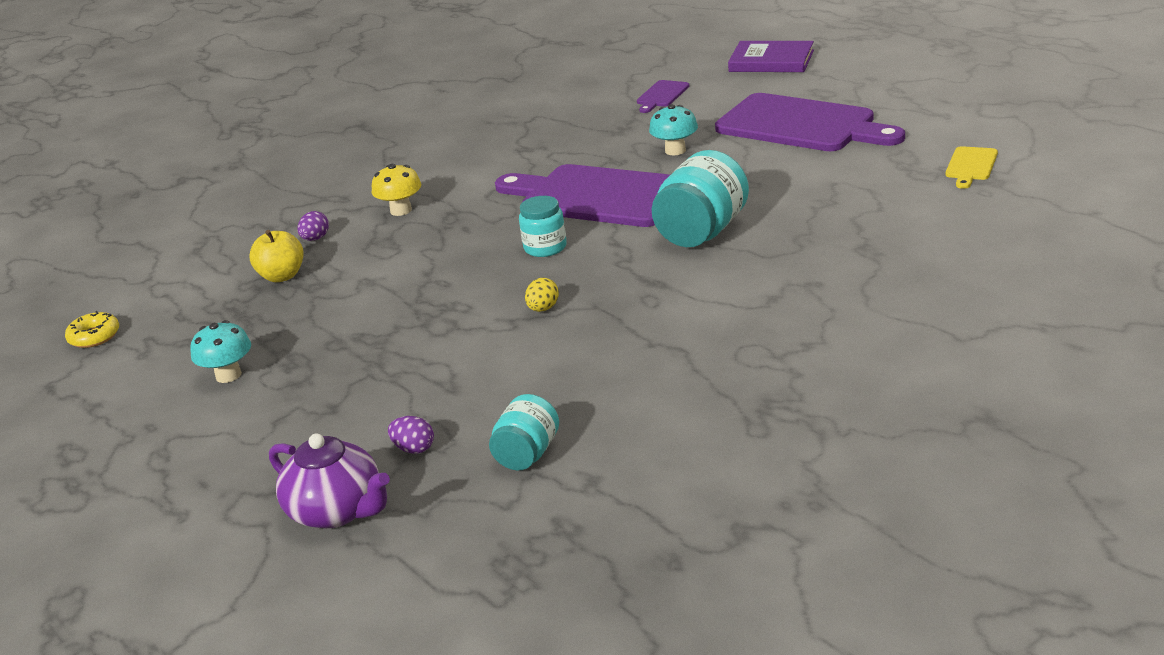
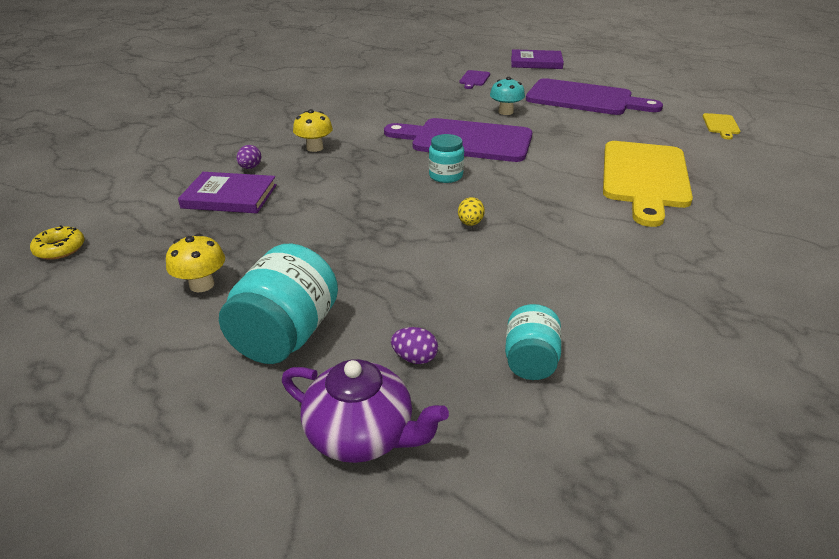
camera: 15 degrees left, 5 degrees up
(228, 375) = (202, 285): turquoise mushroom -> yellow mushroom
(282, 276) = (230, 196): yellow apple -> purple book
(702, 232) = (562, 166): turquoise jar -> turquoise jar (286, 335)
(799, 248) = (644, 177): none -> yellow cutting board

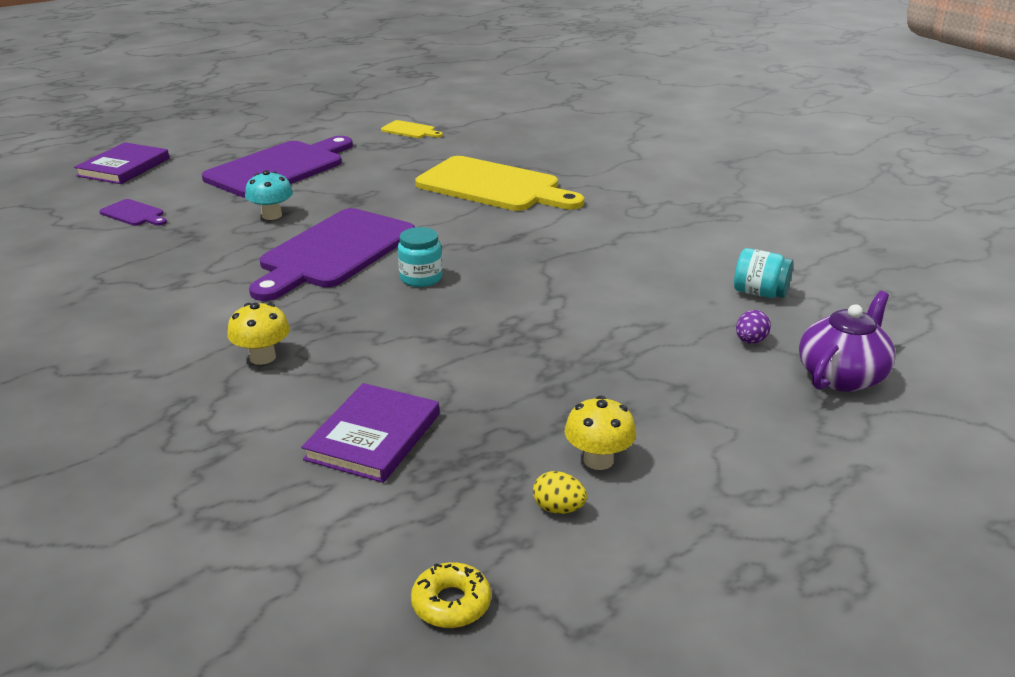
camera: 75 degrees left, 5 degrees down
(250, 167) = (287, 416): purple egg -> none
(286, 335) = (707, 405): turquoise jar -> none
(470, 223) = (537, 282): yellow egg -> yellow egg (558, 509)

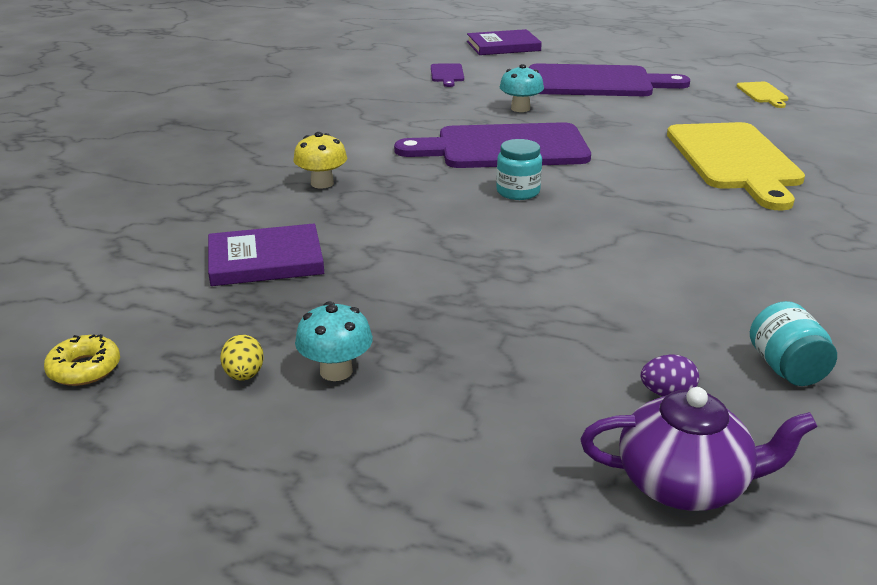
camera: 55 degrees right, 0 degrees up
(598, 460) = (336, 371): yellow mushroom -> turquoise mushroom

